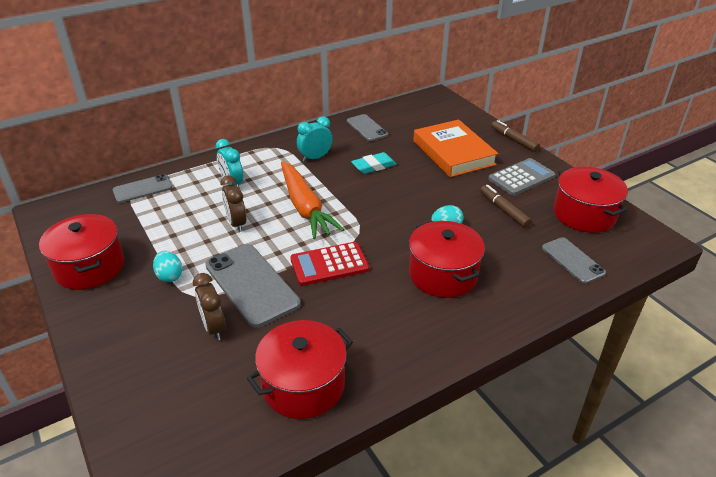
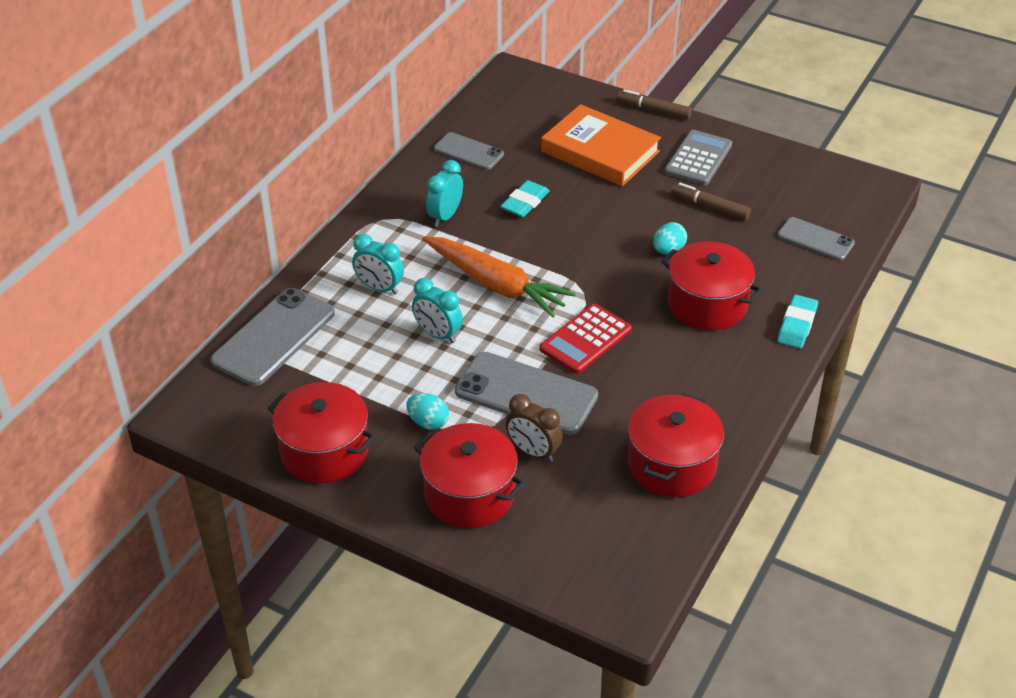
camera: 30 degrees left, 5 degrees up
(142, 189) = (274, 337): grey phone -> grey phone, size x1.68
(236, 223) = (438, 334): brown clock -> turquoise clock
(504, 318) = (797, 325): none -> turquoise eraser
(584, 214) = (791, 182): red pot -> red pot (469, 494)

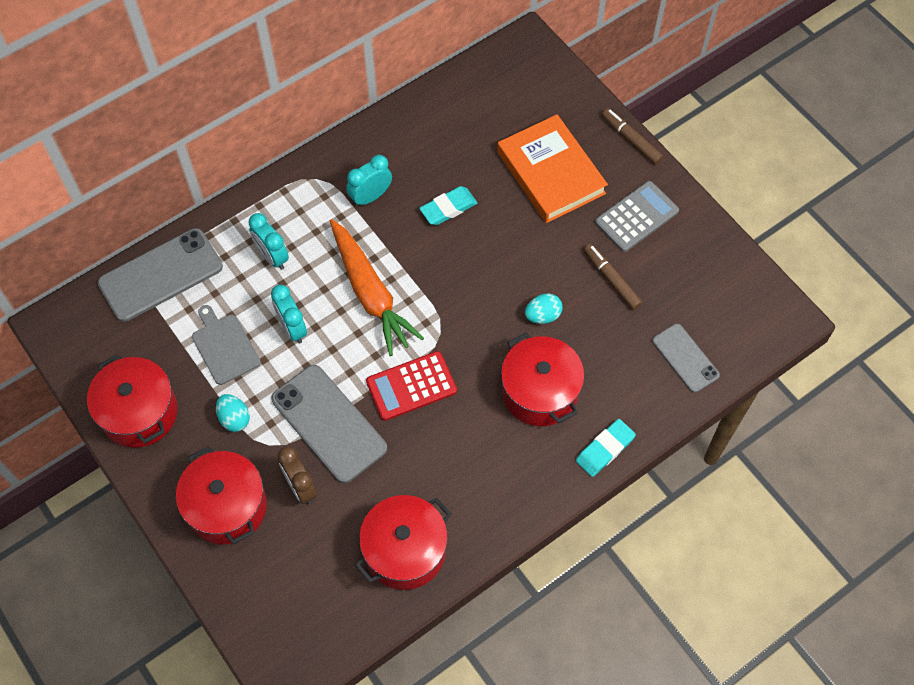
camera: 25 degrees right, 20 degrees up
(379, 370) = (224, 347): none -> grey cutting board
(468, 152) = (433, 127): grey phone -> none

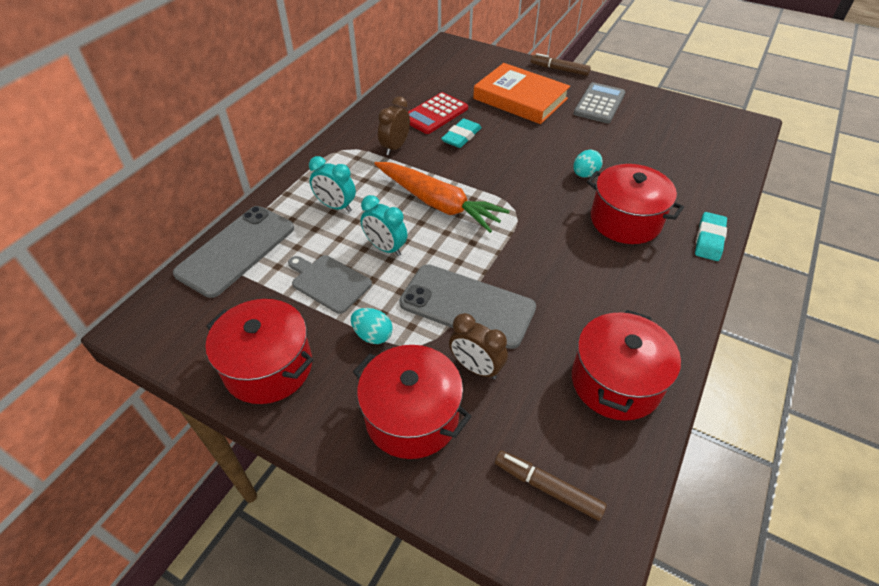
camera: 25 degrees left, 15 degrees down
(370, 196) = (395, 147): turquoise clock -> brown clock
(411, 386) = (519, 252): red calculator -> red calculator (435, 114)
(611, 279) = (614, 140): brown marker -> brown marker (547, 488)
(685, 358) = (708, 165): grey phone -> none

